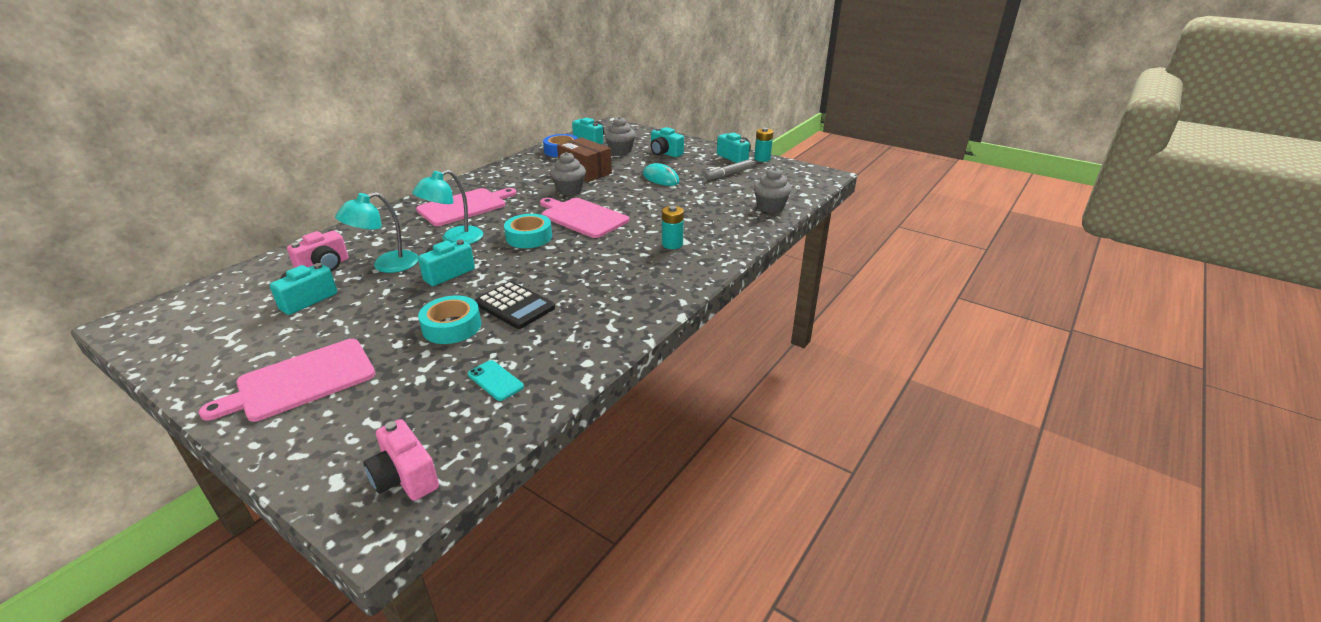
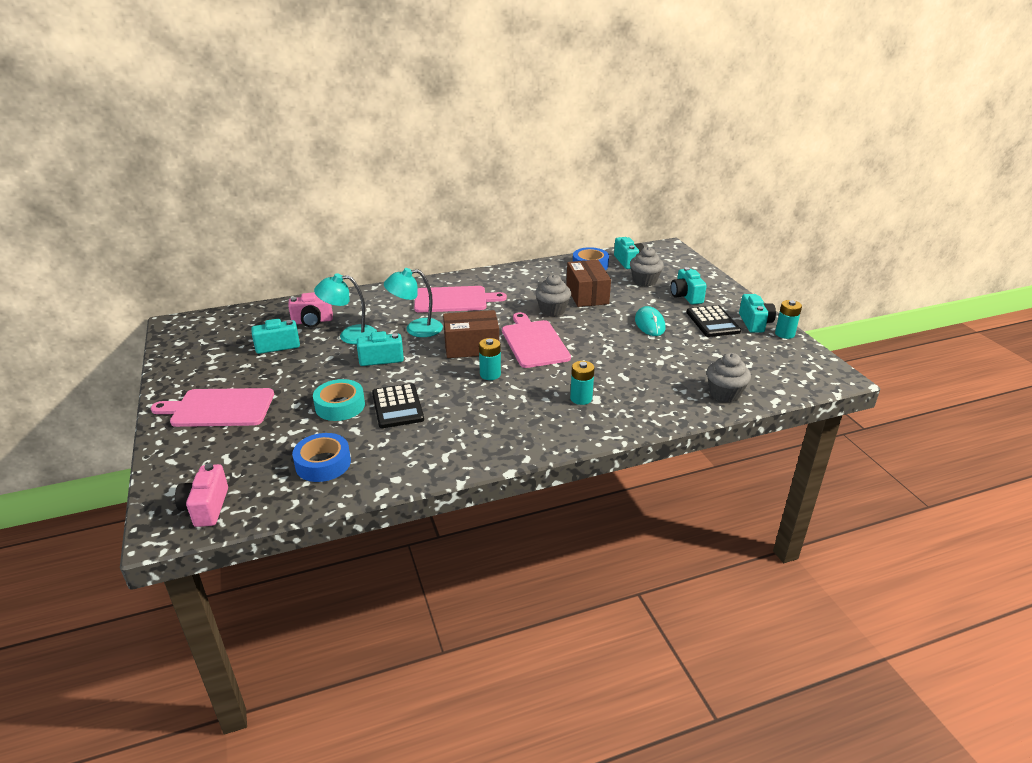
camera: 35 degrees right, 0 degrees up
(495, 380) = (323, 463): turquoise phone -> blue tape
(529, 237) = (471, 347): turquoise tape -> brown box
(573, 252) = (490, 374): none -> turquoise battery
(705, 164) = (712, 322): none -> black calculator
(729, 174) = (725, 341): grey marker -> none

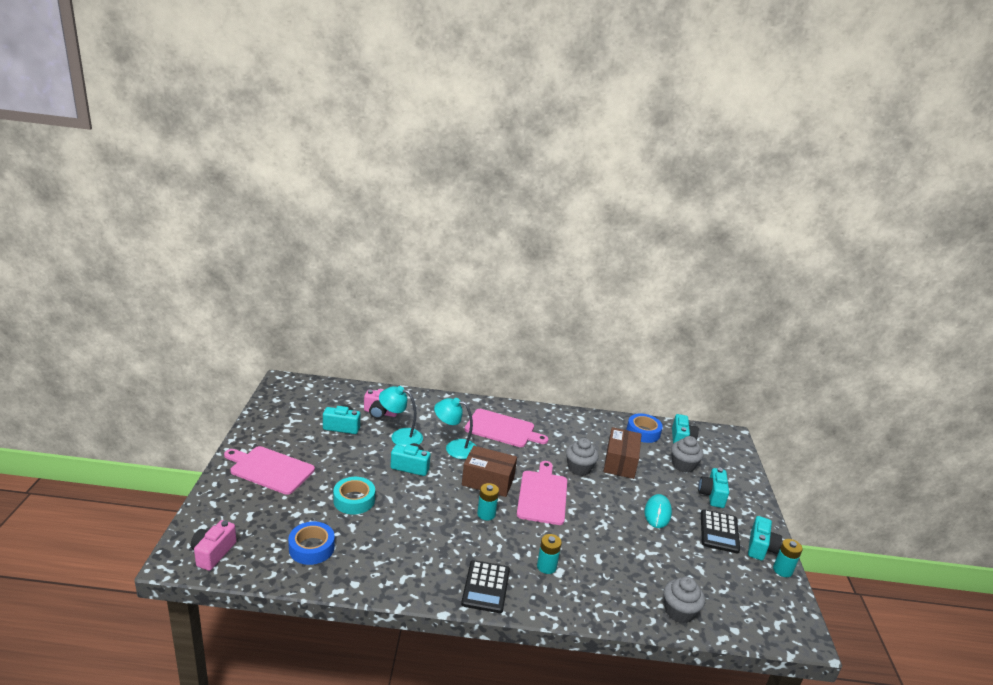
camera: 20 degrees right, 5 degrees down
(397, 406) = (395, 517): black calculator -> black calculator (485, 587)

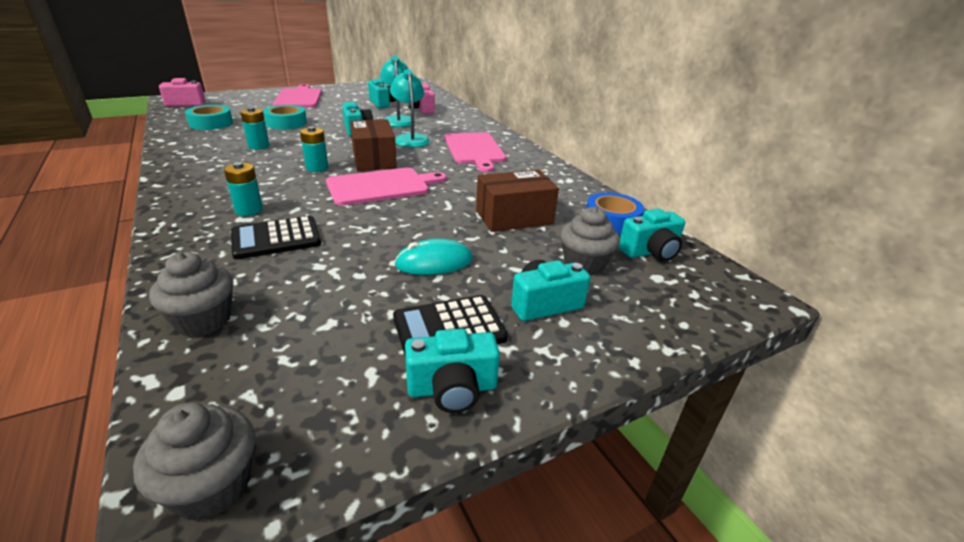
camera: 60 degrees right, 5 degrees up
(311, 548) = (211, 123): blue tape -> turquoise tape
(485, 587) = (194, 188): black calculator -> black calculator (276, 238)
(579, 468) = (462, 196): grey cupcake -> grey cupcake (212, 486)
(782, 570) = (405, 436): turquoise battery -> turquoise battery (259, 146)

